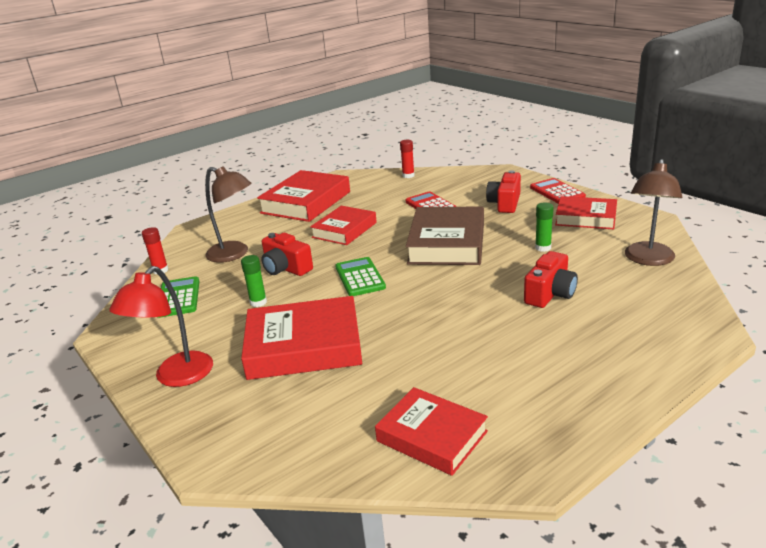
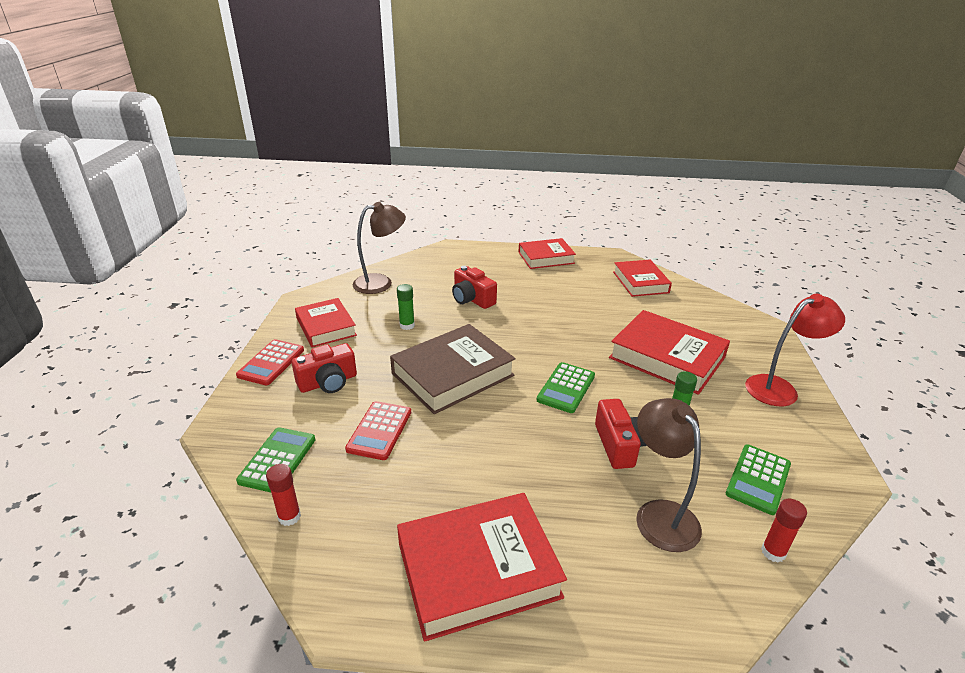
camera: 140 degrees left, 5 degrees up
(344, 230) = (505, 461): red book -> red book (546, 258)
(452, 179) = (278, 460): none -> green calculator
(550, 294) = (472, 299): red camera -> red camera turned 120 degrees counterclockwise

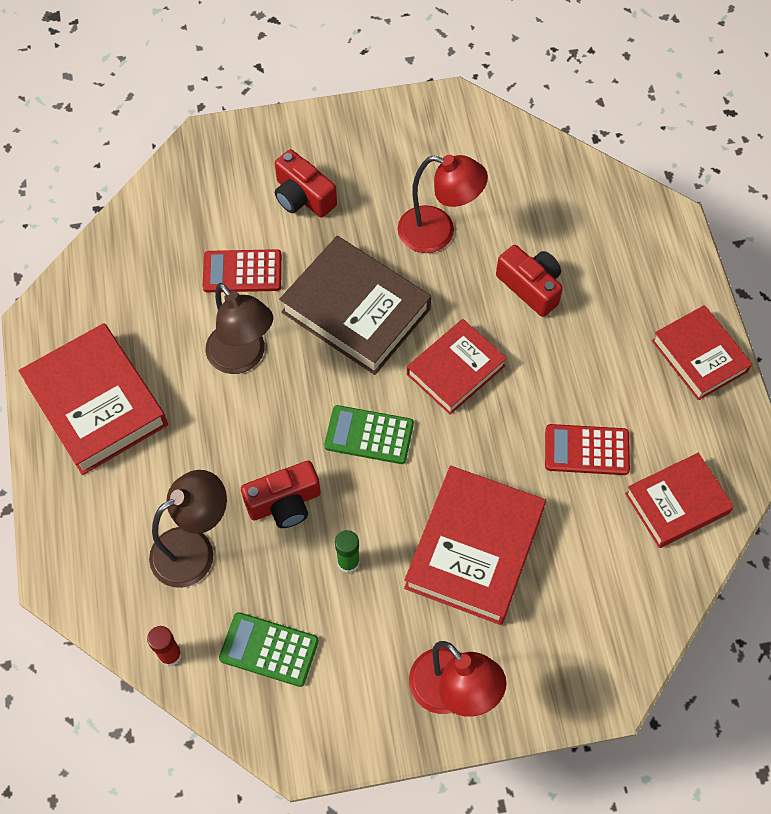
camera: 75 degrees right, 30 degrees up
(271, 363) = (318, 131): red calculator -> red calculator (586, 450)
(278, 460) = (180, 205): green calculator -> none
(289, 517) = (118, 244): red glue stick -> none
(326, 327) = (404, 151): red book -> red book (455, 370)
(381, 283) = (529, 168): brown lamp -> brown lamp (243, 358)
(407, 325) = (438, 233): green glue stick -> red lamp
(472, 299) = (530, 287): red camera -> red camera turned 105 degrees clockwise

